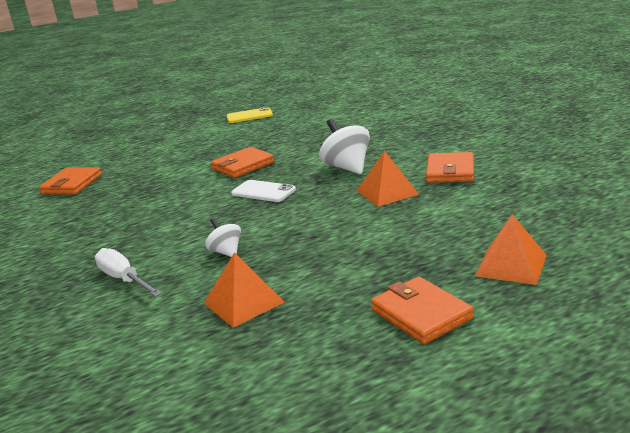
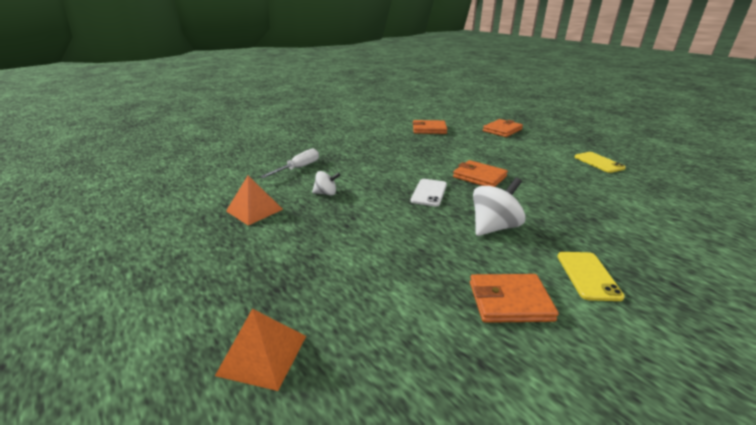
camera: 75 degrees right, 5 degrees up
(226, 252) = (326, 193): white spinning top -> white spinning top turned 45 degrees clockwise
(387, 192) = (439, 256): orange pyramid -> none
(421, 314) = (200, 291): orange wallet -> orange wallet (502, 130)
(424, 145) = (588, 275): none -> yellow phone

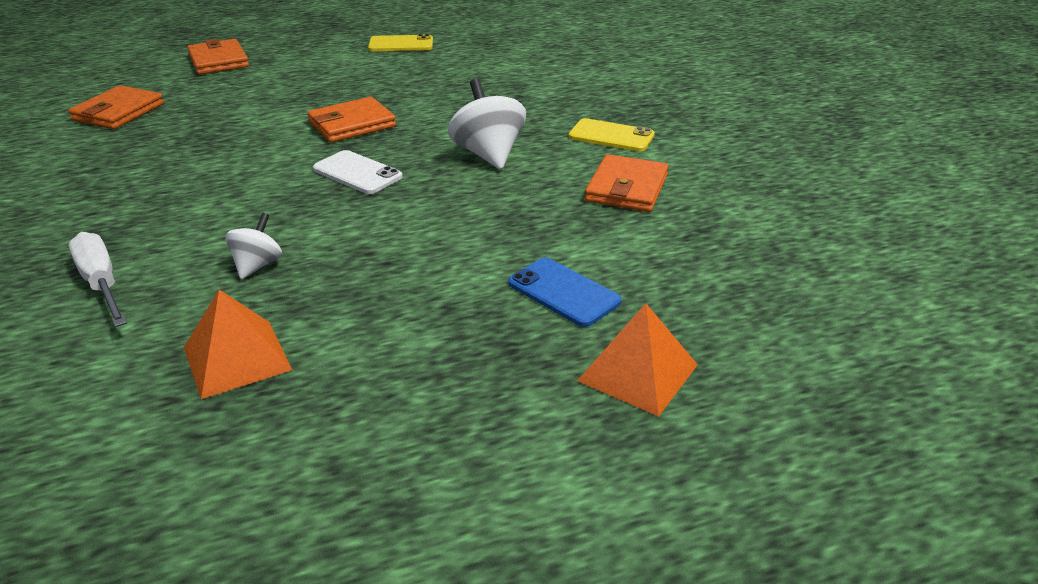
camera: 70 degrees left, 5 degrees up
(345, 297) = (563, 292): none -> blue phone

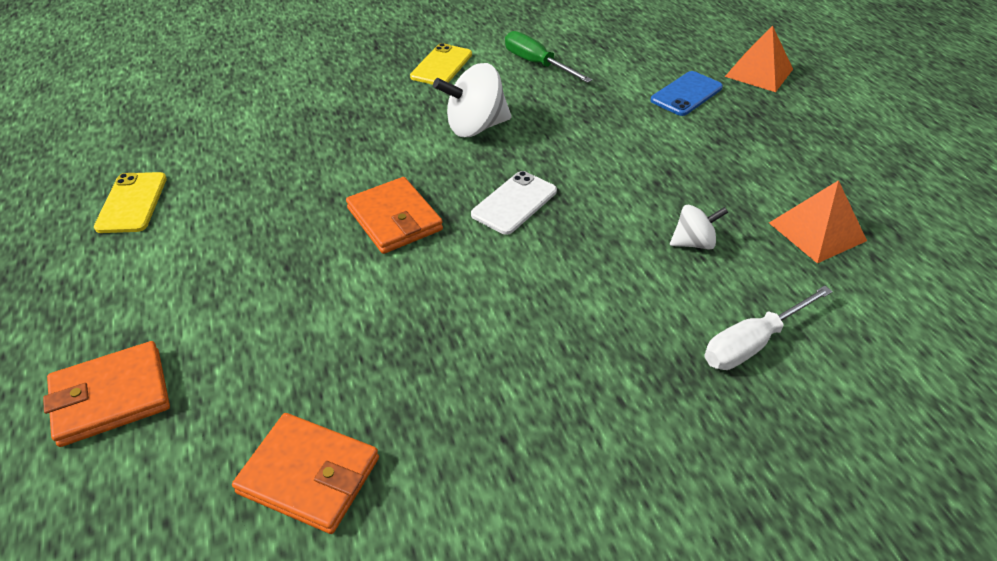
camera: 90 degrees left, 10 degrees up
(257, 265) = (693, 243): white spinning top -> white spinning top turned 150 degrees clockwise
(626, 188) = (537, 64): orange wallet -> green screwdriver

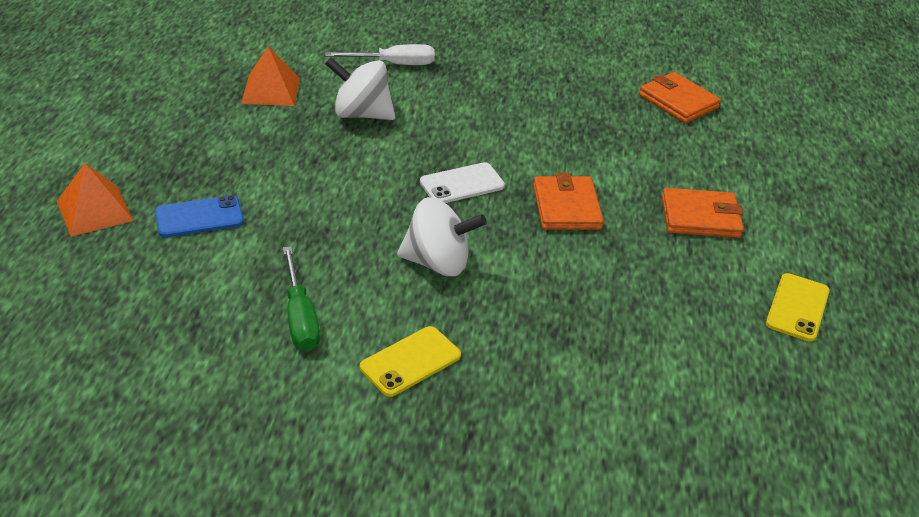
camera: 155 degrees left, 5 degrees down
(111, 396) = (793, 170): orange wallet -> orange wallet (700, 217)
(693, 243) = (361, 114): white spinning top -> white spinning top, size x1.75

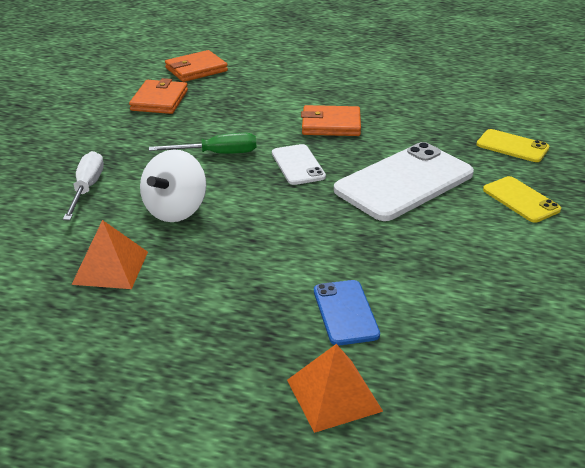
camera: 80 degrees left, 5 degrees down
(300, 317) = (483, 250): green screwdriver -> green screwdriver (217, 154)
(438, 263) = (404, 182): white spinning top -> white phone
(700, 217) = (343, 80): orange wallet -> orange wallet (159, 100)
(797, 307) = (432, 65): yellow phone -> yellow phone (512, 146)

